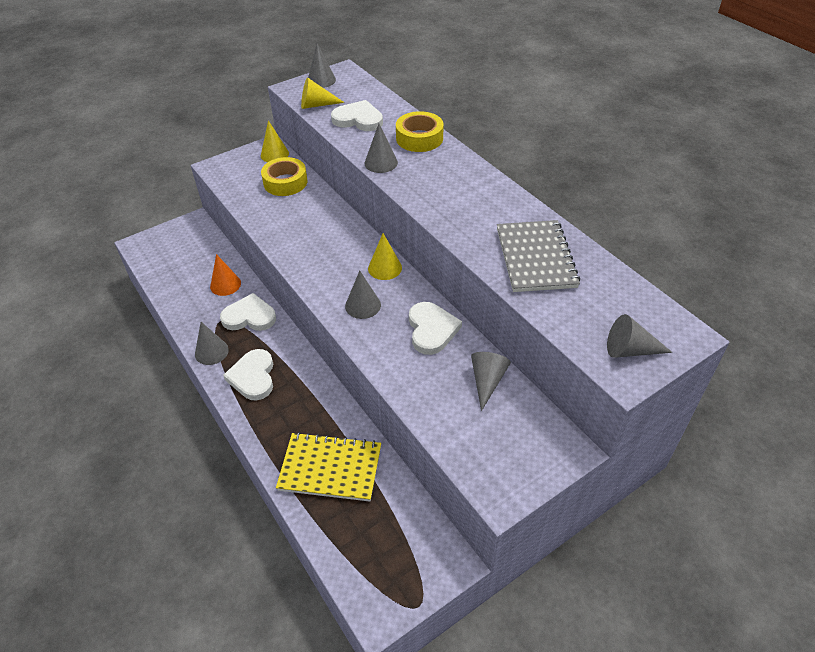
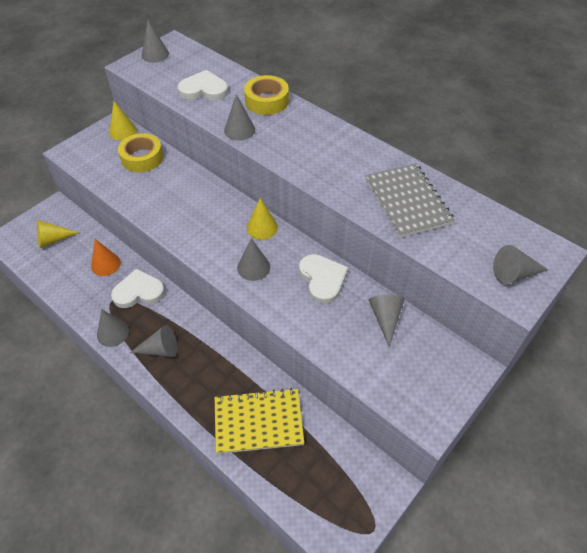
camera: 15 degrees left, 5 degrees up
(253, 377) = (160, 349): white heart -> grey cone
(316, 105) = (159, 80): yellow cone -> yellow cone (53, 240)

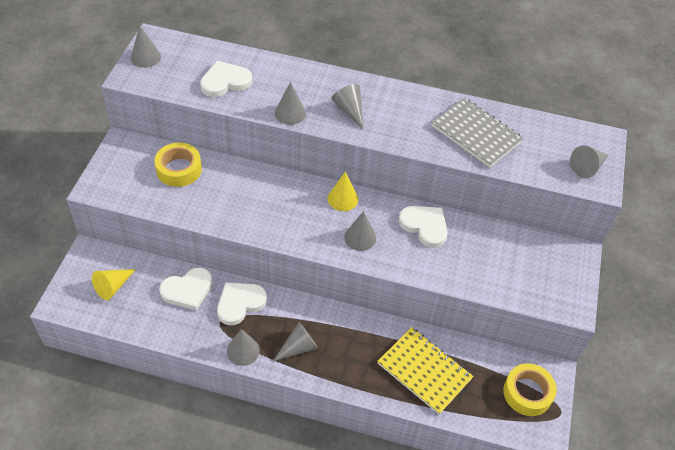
camera: 30 degrees left, 0 degrees up
(105, 264) = (187, 290): orange cone -> white heart
(123, 131) = (136, 148): yellow cone -> none
(258, 422) = (424, 371): yellow notebook -> yellow notebook turned 75 degrees clockwise
(266, 101) = (294, 76): yellow tape -> yellow tape (527, 393)
(385, 318) = (494, 240): grey cone -> grey cone (349, 110)

